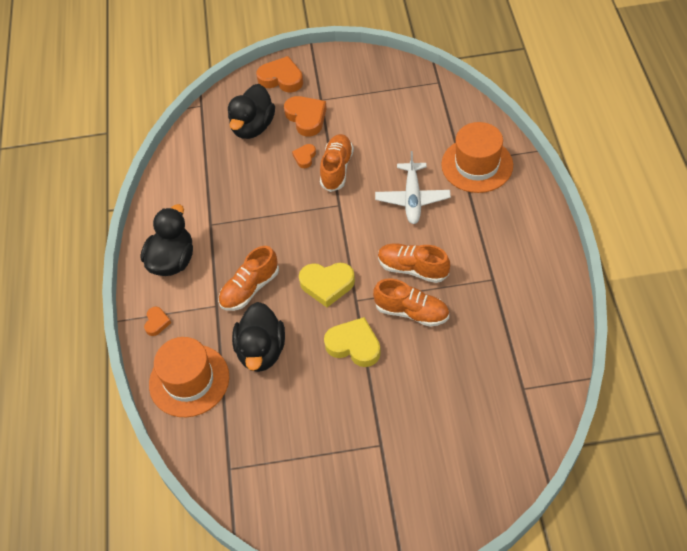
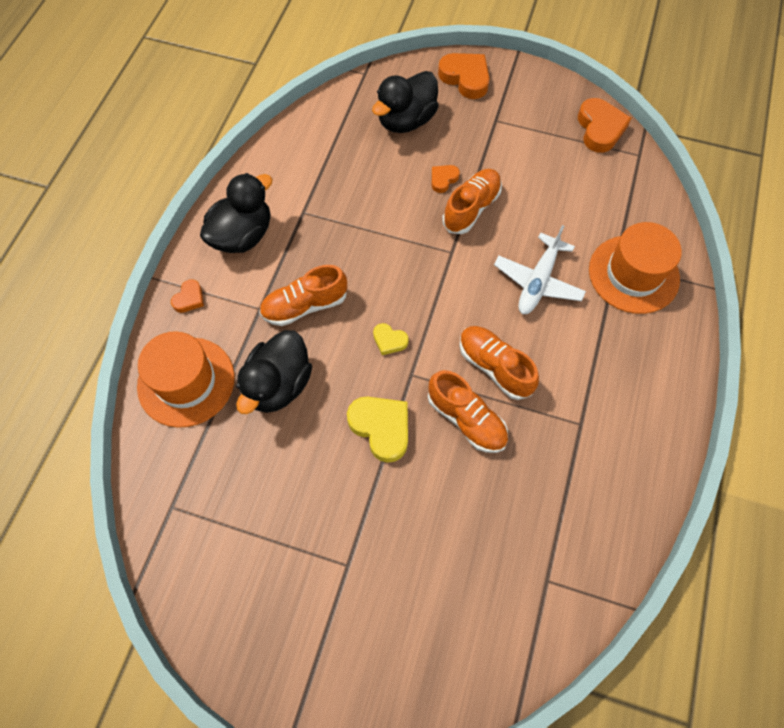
camera: 20 degrees right, 10 degrees up
(306, 118) = (469, 134): orange heart -> orange heart (600, 129)
(327, 285) = (389, 340): yellow heart -> yellow heart, size x0.54

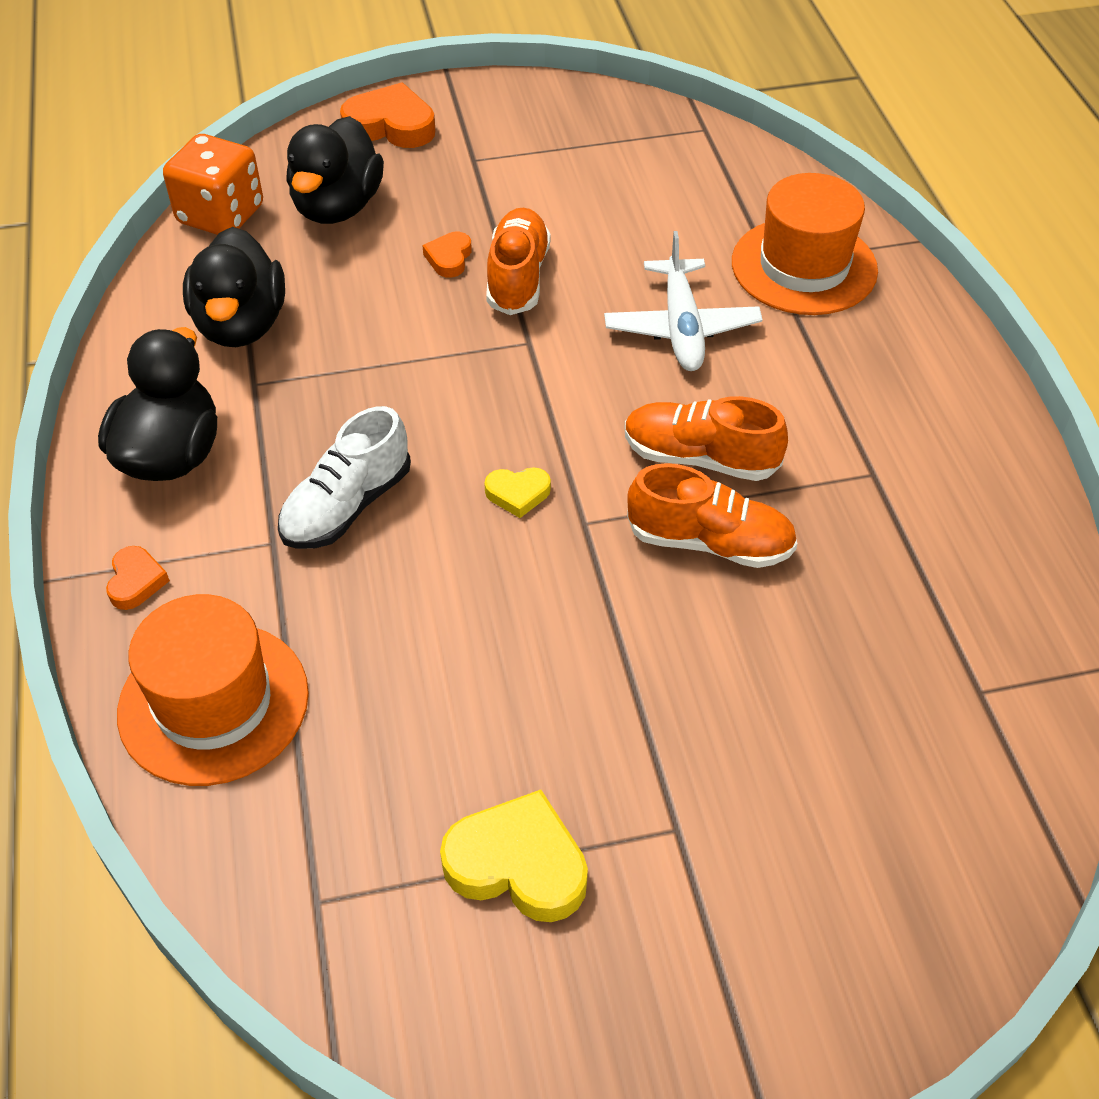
camera: 30 degrees left, 15 degrees down
(278, 385) = (380, 633): black duck -> black duck (241, 325)
(305, 306) = (347, 506): orange shoe -> white shoe
(345, 100) = (221, 215): none -> orange dice
(381, 428) = (590, 614): yellow heart -> yellow heart (518, 864)
(600, 129) = (629, 118): orange heart -> none

